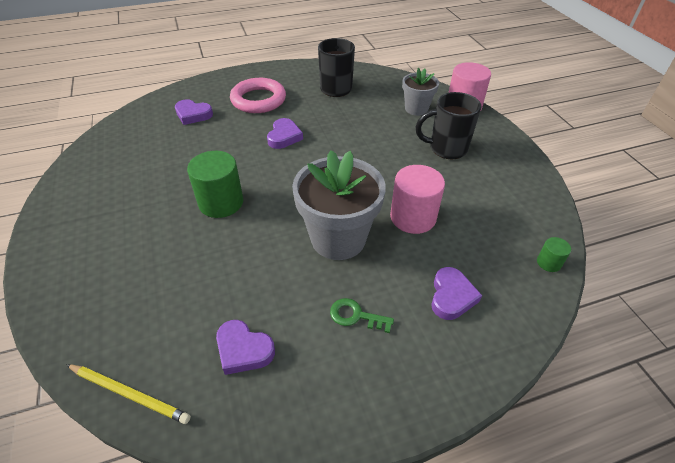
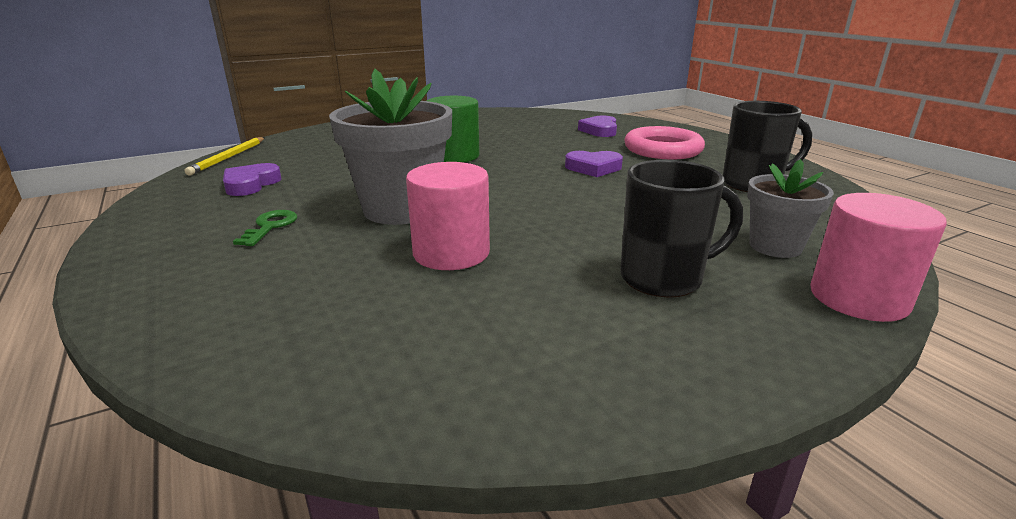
camera: 80 degrees right, 20 degrees down
(446, 149) = (663, 278): black mug -> black mug turned 90 degrees clockwise
(451, 296) = (279, 286): purple heart -> none
(548, 263) = (334, 397): green cylinder -> none

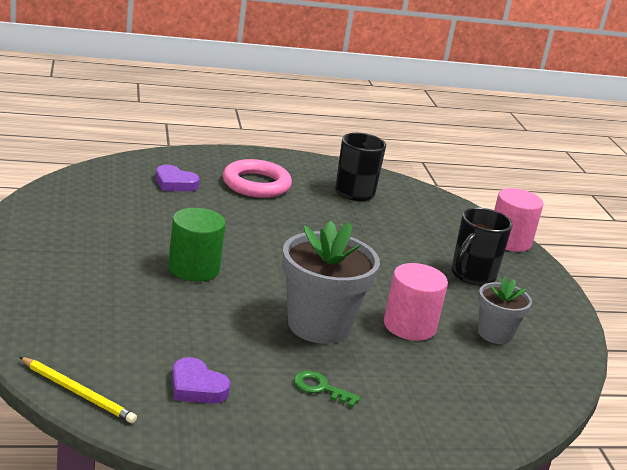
camera: 75 degrees left, 0 degrees up
(593, 168) = (279, 225): purple heart -> none
(663, 278) = (472, 276): black mug -> black mug turned 150 degrees counterclockwise
(775, 246) = (449, 231): grey flower pot -> grey flower pot (495, 334)

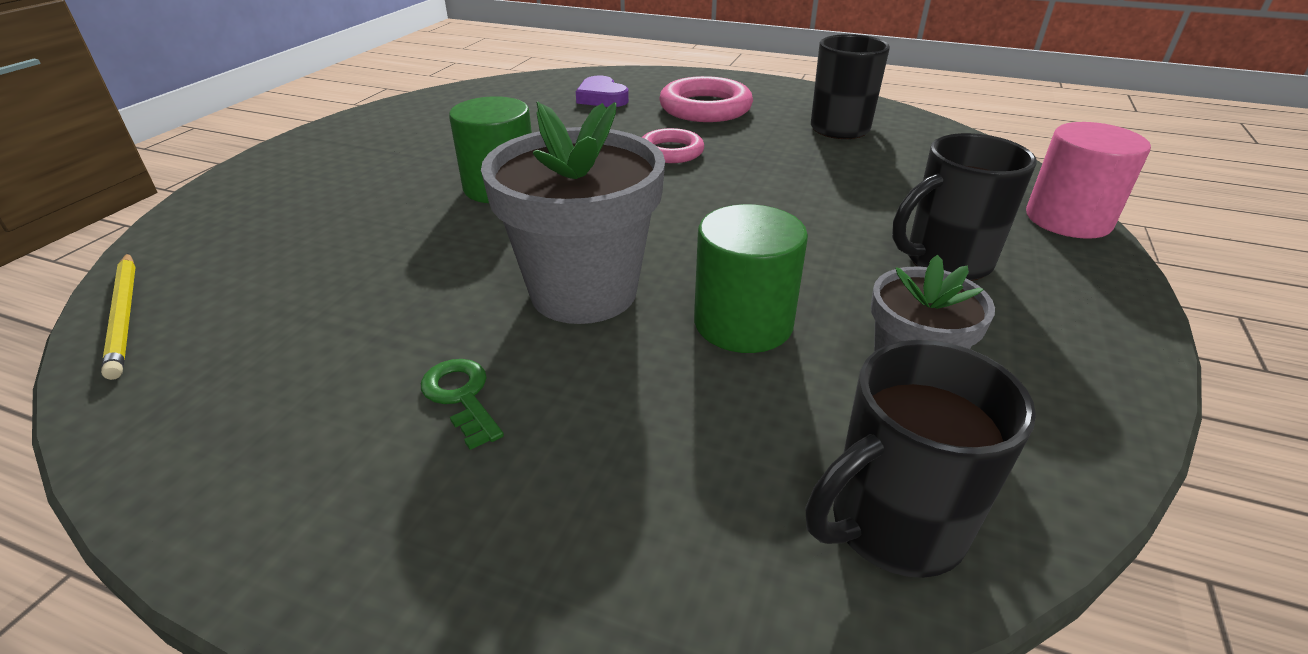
camera: 35 degrees right, 10 degrees up
(196, 387) = (279, 346): purple heart -> none
(270, 225) = (671, 151): none -> pink ring
(409, 326) = (743, 323): pink cylinder -> green cylinder
(529, 393) = (893, 526): none -> black mug

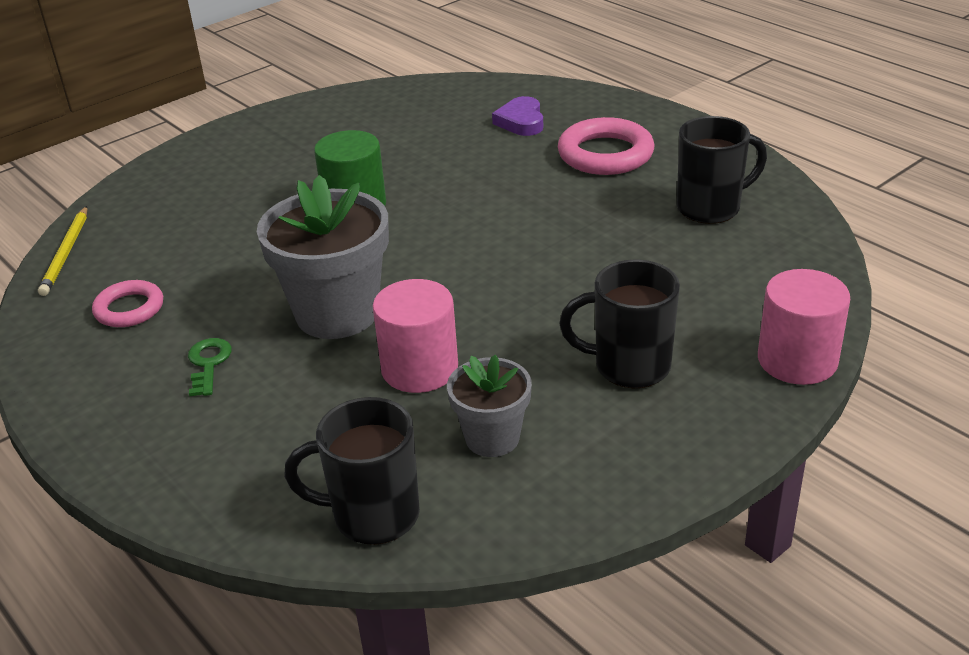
camera: 30 degrees right, 0 degrees up
(671, 151) = (522, 200): pink ring -> pink ring (129, 309)
(743, 323) = (419, 368): green cylinder -> pink cylinder

